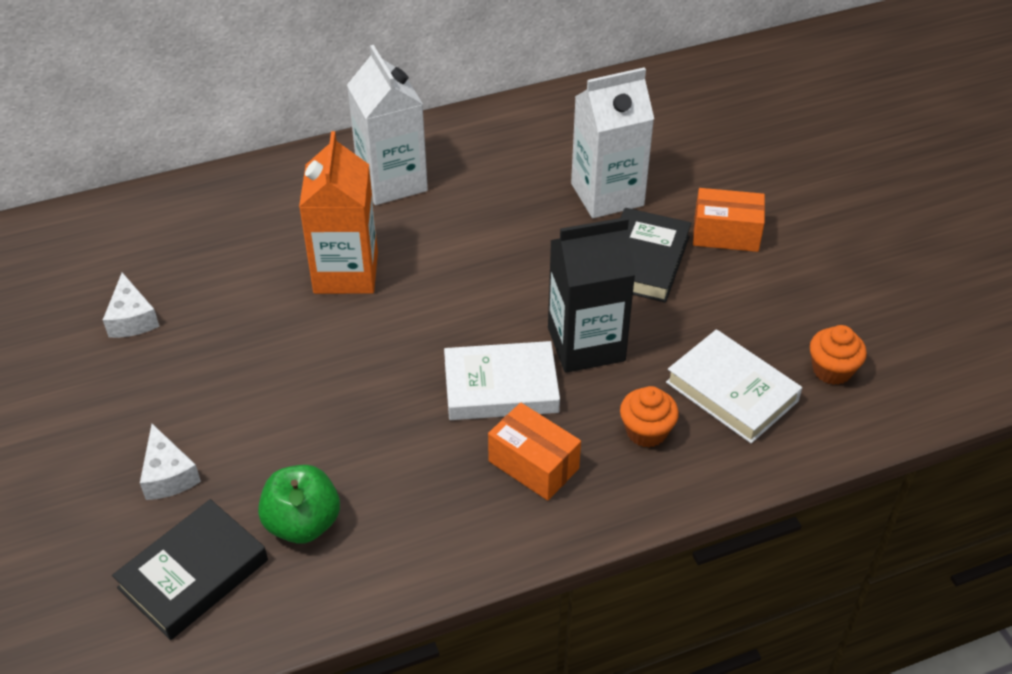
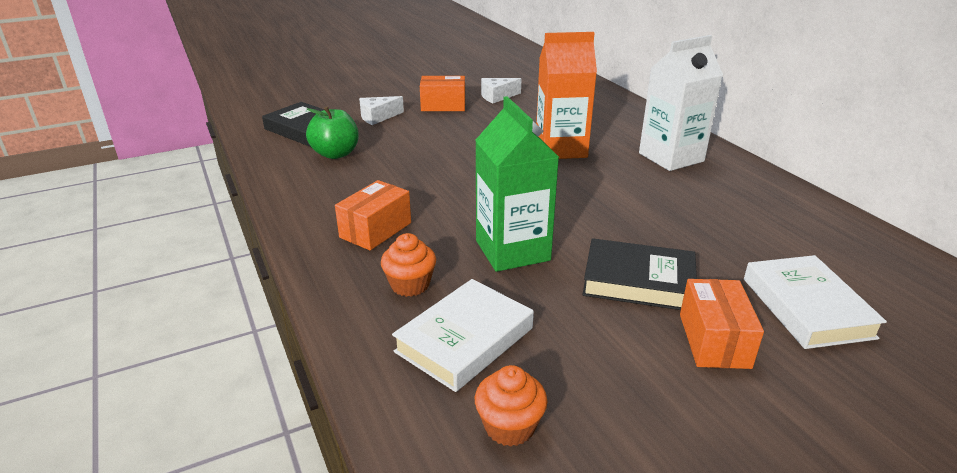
camera: 85 degrees right, 15 degrees down
(148, 388) = (443, 106): none -> orange box
(501, 387) = (456, 213): white book -> white book (806, 307)
(586, 344) = (512, 250): black carton -> green carton
(607, 194) = (726, 257): white carton -> none

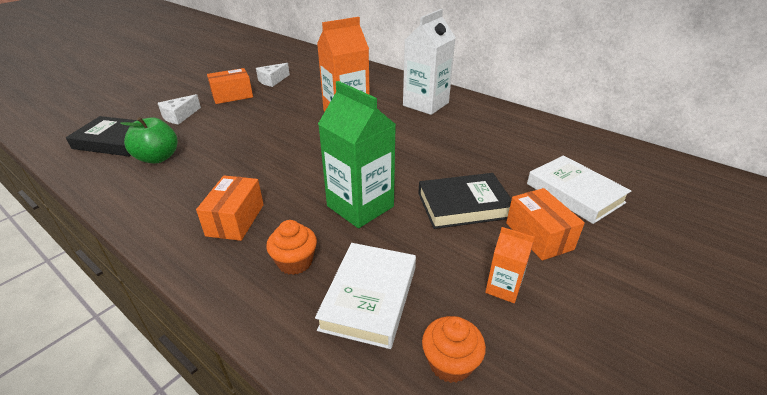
camera: 25 degrees left, 5 degrees up
(624, 379) = (503, 288): none -> orange carton

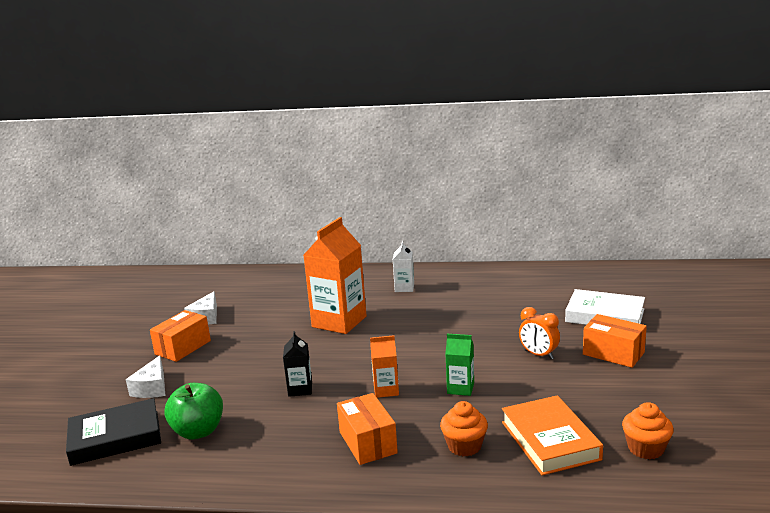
camera: 30 degrees left, 15 degrees down
(253, 154) = (300, 389): none -> black carton
(360, 206) = (460, 388): green carton -> green carton, size x0.49
(369, 297) = (550, 440): white book -> orange book
(425, 104) = (404, 288): white carton -> white carton, size x0.49
(463, 205) = (538, 355): black book -> orange clock
(503, 288) = (627, 394): orange carton -> orange carton (386, 390)

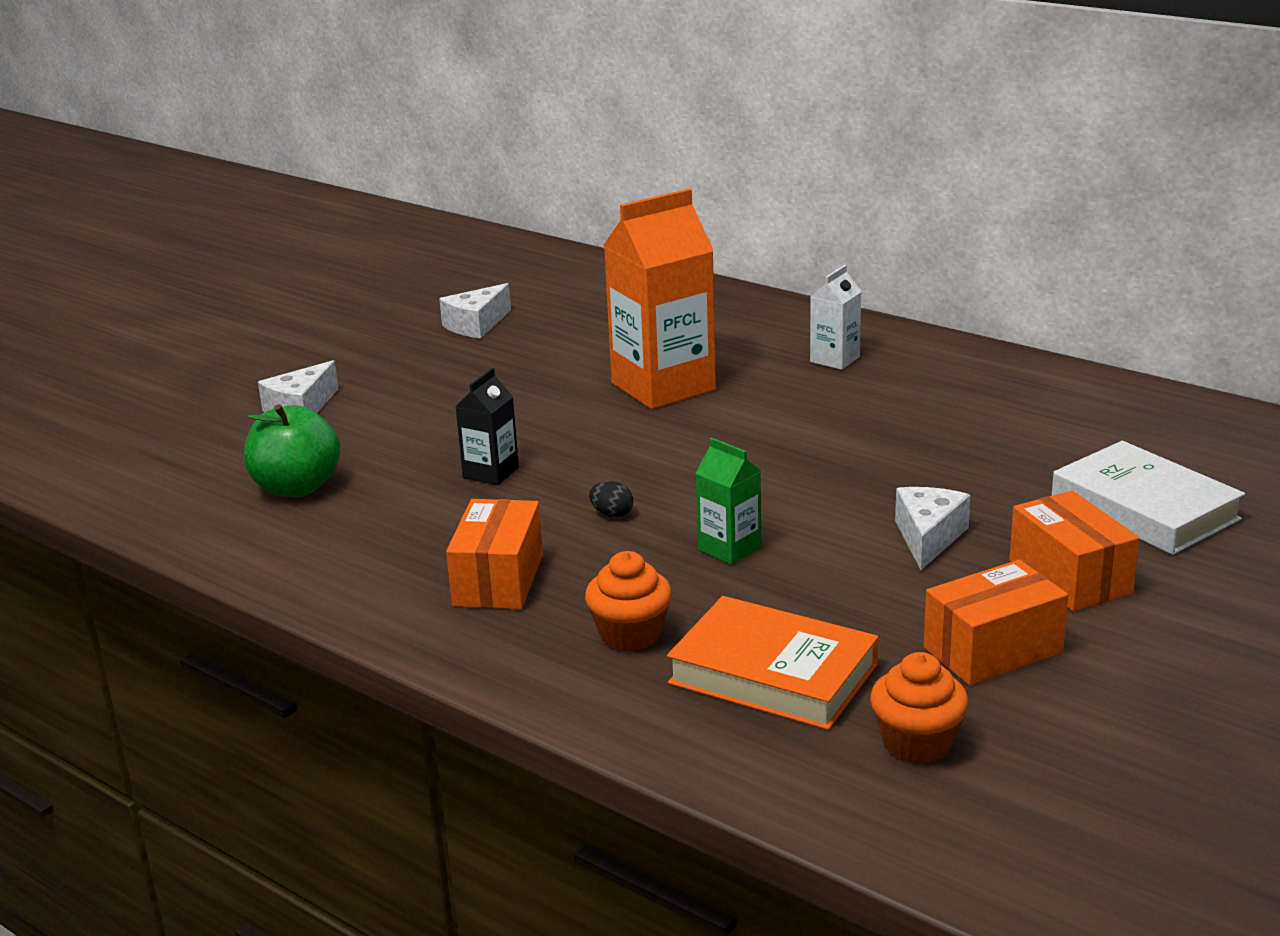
camera: 30 degrees right, 5 degrees up
(115, 437) = (192, 462): black book -> none
(183, 347) = (398, 362): orange box -> orange box (992, 650)
(386, 390) = (612, 514): orange carton -> black egg
(538, 355) = (928, 537): orange clock -> white cheese
(550, 440) = (773, 674): orange book -> orange book turned 75 degrees counterclockwise

